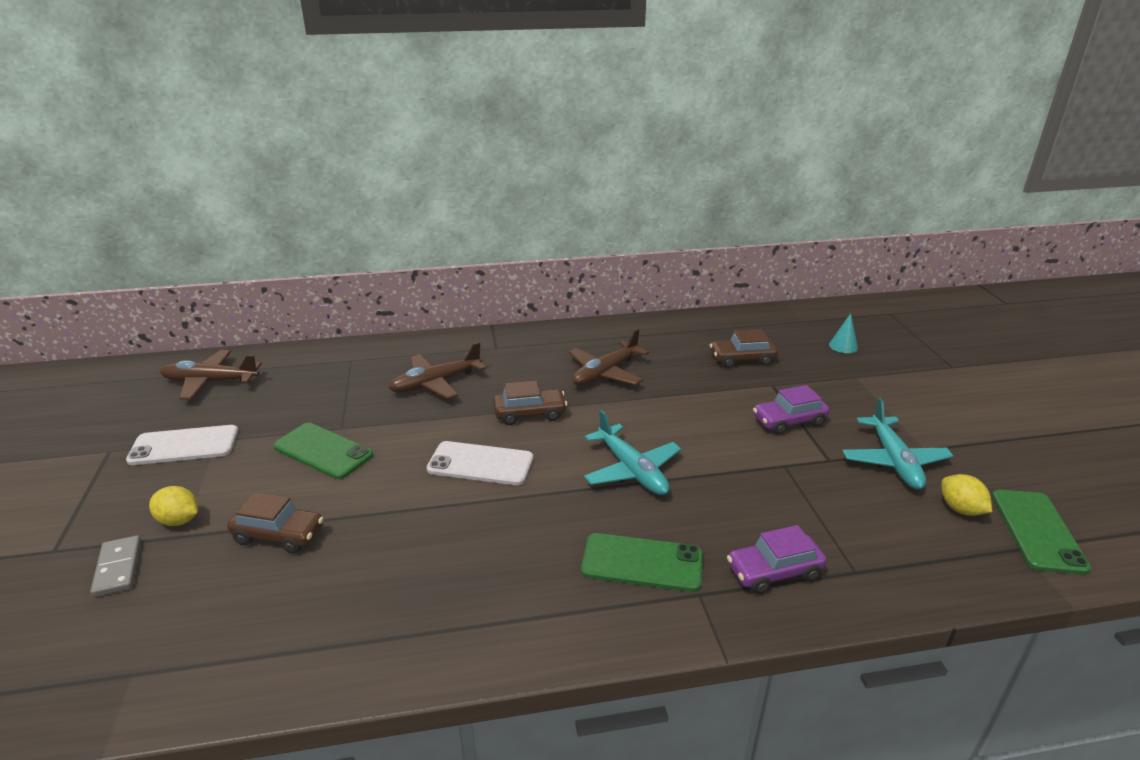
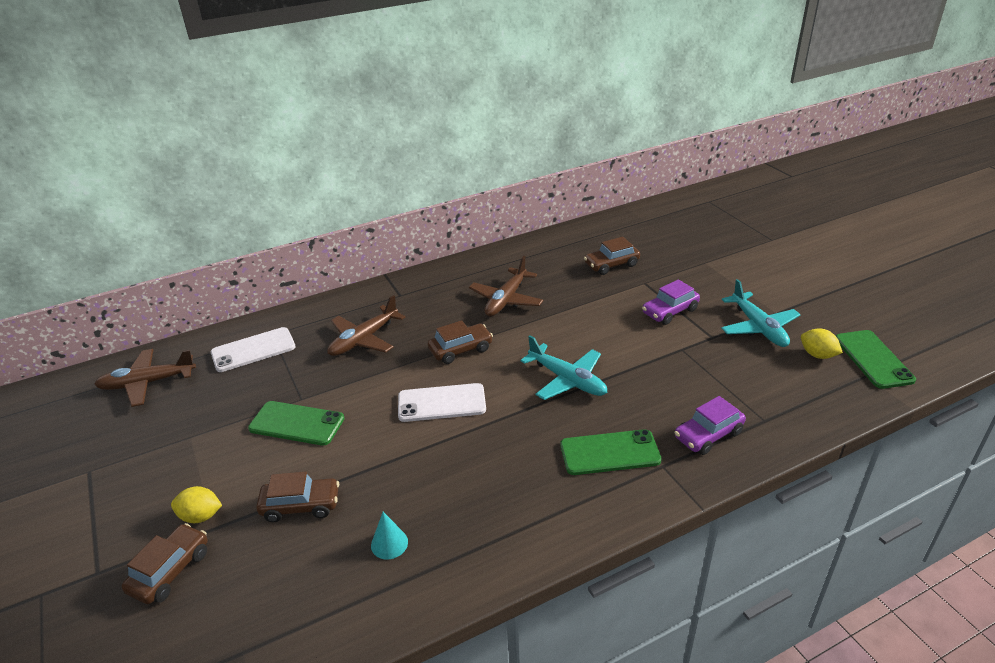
camera: 15 degrees left, 5 degrees up
(118, 568) = (170, 571): grey domino -> brown car
(184, 446) = (161, 449): white phone -> white phone (253, 350)
(843, 346) = (684, 237): turquoise cone -> turquoise cone (389, 543)

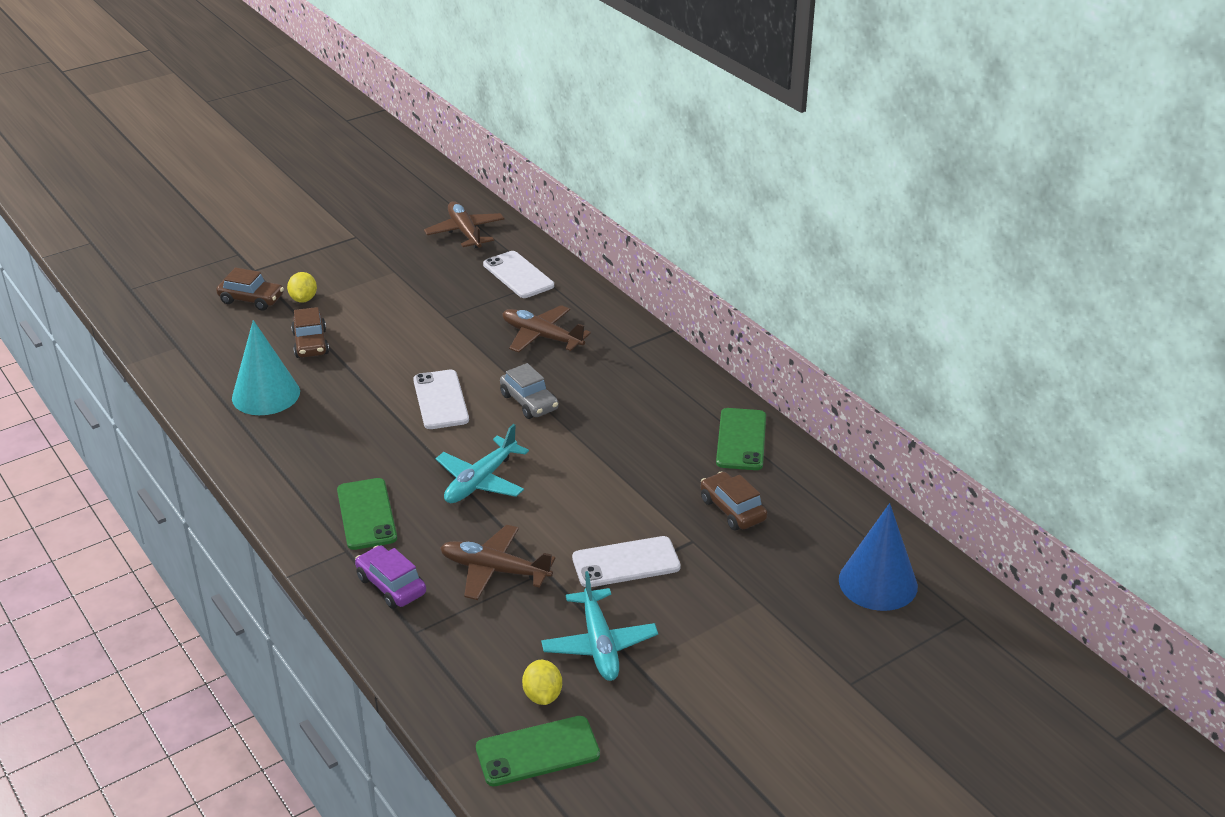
camera: 80 degrees right, 0 degrees up
(297, 423) = (411, 321): green phone -> green phone (741, 439)
(389, 543) = (266, 395): turquoise cone -> turquoise cone, size x2.14
(461, 350) = (529, 402): brown car -> grey car
(506, 300) = (632, 425): brown plane -> brown plane (494, 570)
(670, 311) = (626, 563): purple car -> white phone
(682, 222) = (878, 582): none -> blue cone
(758, 327) = (599, 644): turquoise plane -> turquoise plane turned 75 degrees counterclockwise
(817, 355) = (542, 696): yellow lemon -> yellow lemon turned 45 degrees counterclockwise

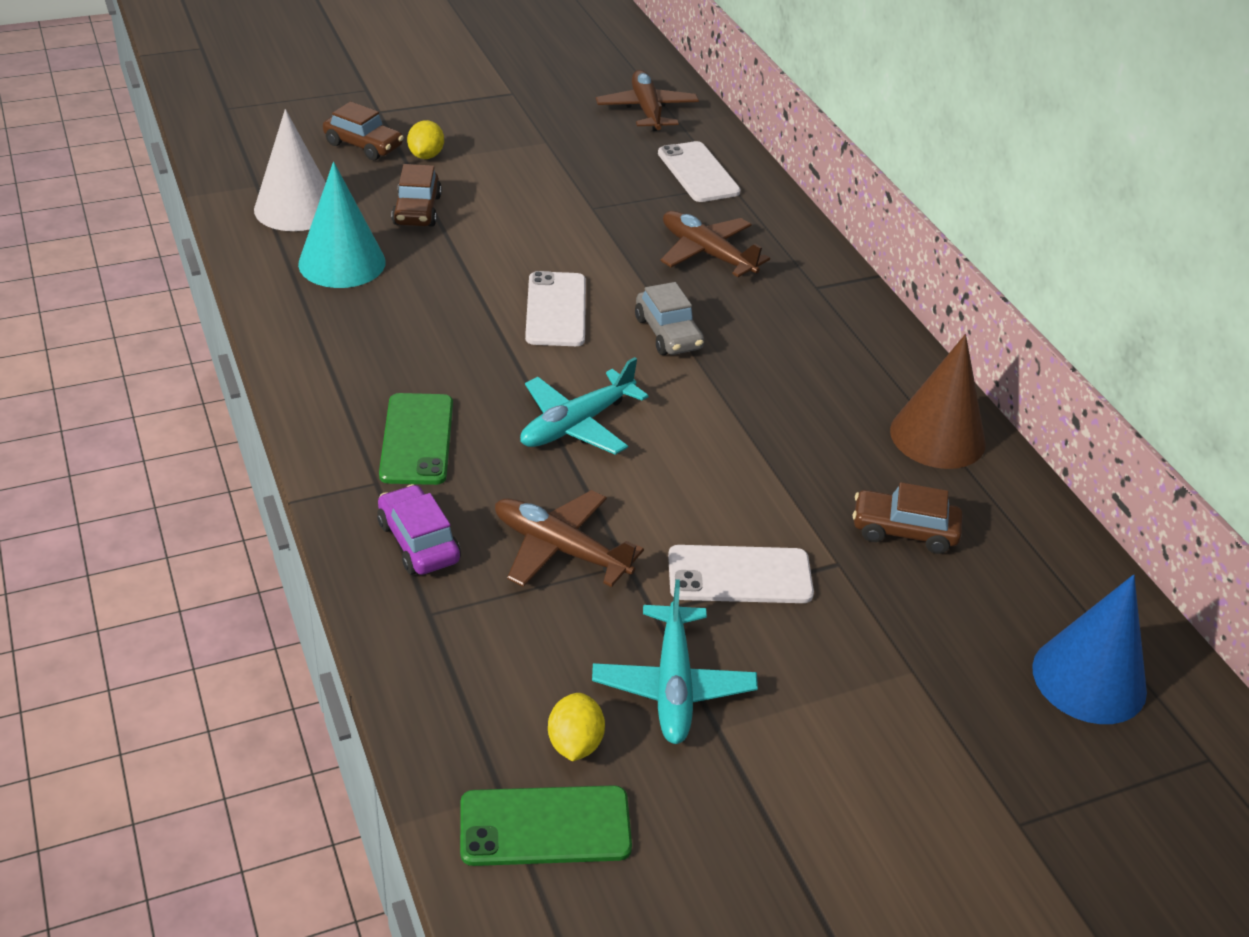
camera: 10 degrees right, 5 degrees up
(215, 359) = (296, 208): none -> white cone
(732, 510) = (904, 531): brown car -> brown car turned 60 degrees counterclockwise
(741, 439) = (937, 436): green phone -> brown cone

